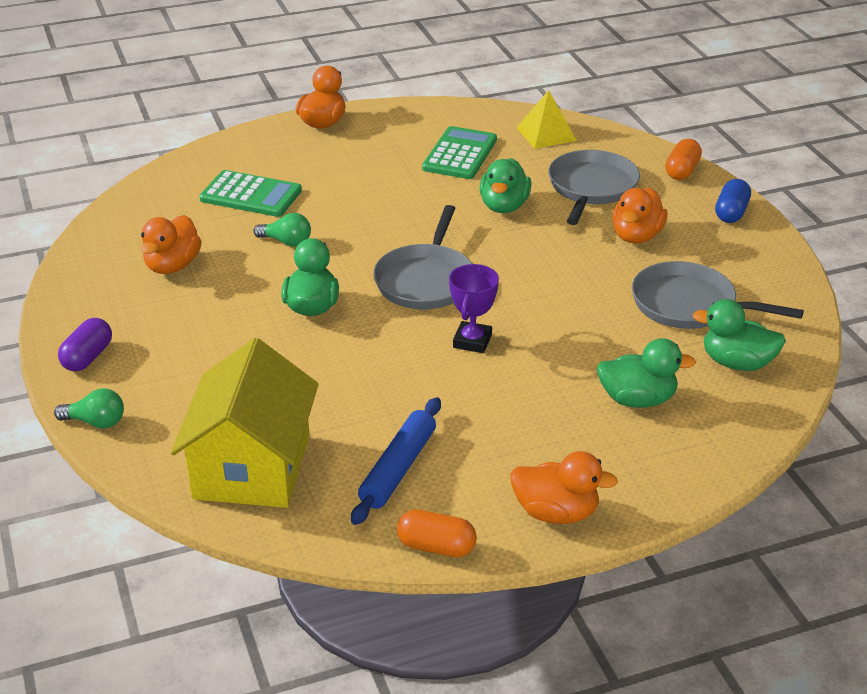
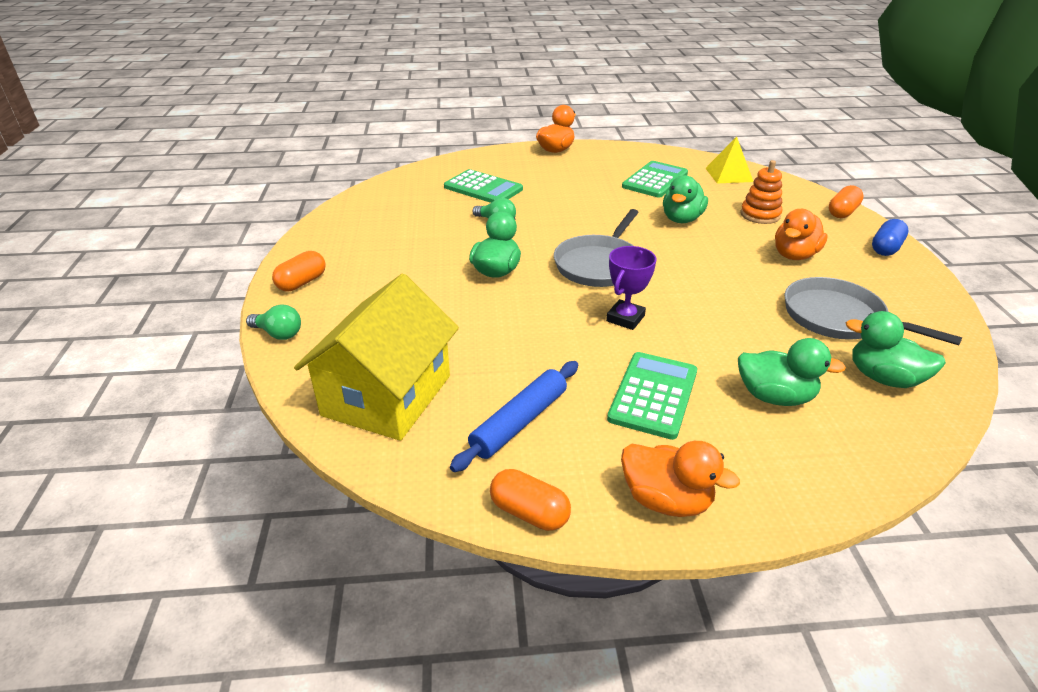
camera: 15 degrees right, 0 degrees up
(88, 357) = (302, 282): purple capsule -> orange capsule
(172, 266) = (401, 227): orange duck -> none
(521, 418) = (653, 395): none -> green calculator
(591, 188) = (760, 215): grey pan -> orange stacking toy

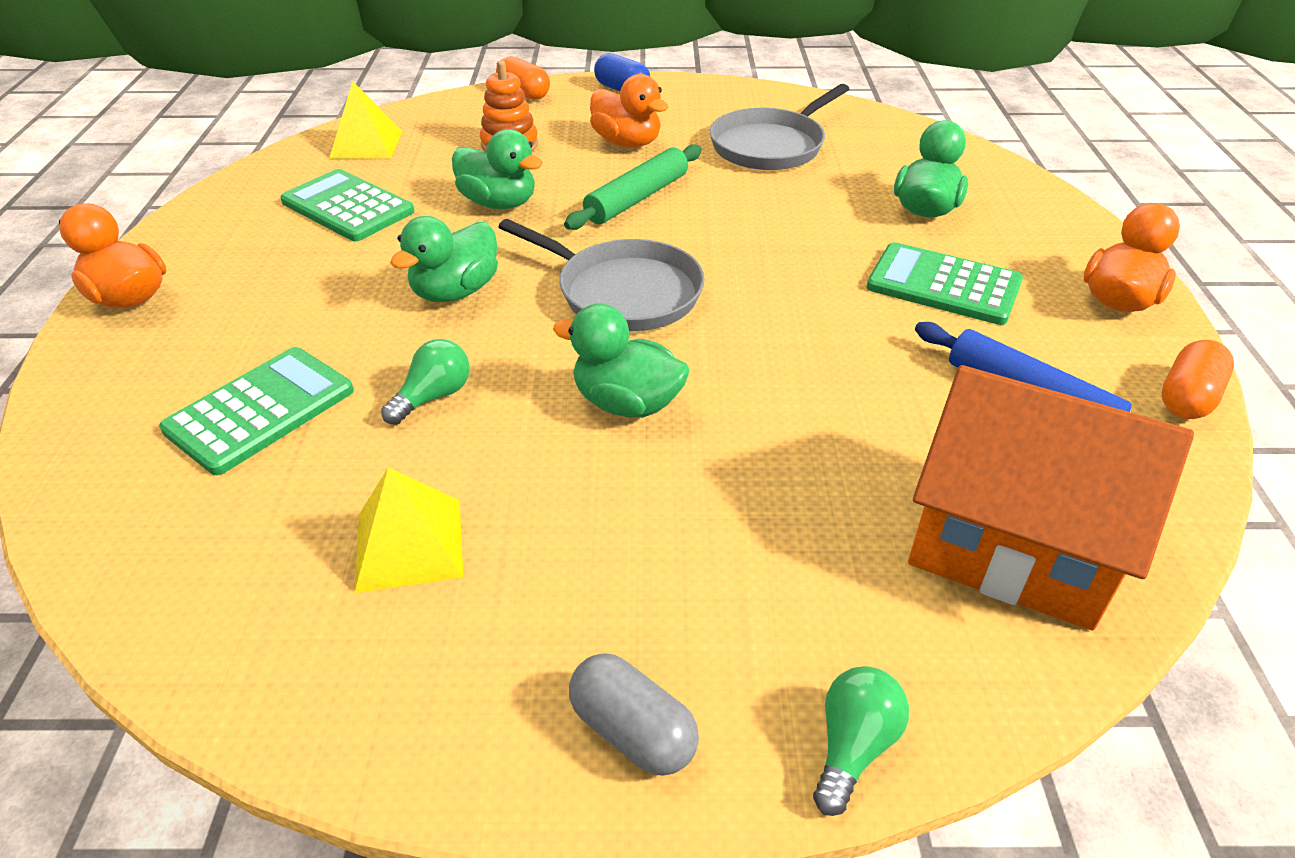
camera: 85 degrees left, 5 degrees up
(302, 282) = (633, 731): orange capsule -> grey capsule
(387, 395) = (1013, 542): yellow house -> orange house
(403, 228) = (409, 544): none -> yellow pyramid
(625, 318) = (776, 286): purple trophy -> none
(714, 263) = (637, 198): none -> green rolling pin
(884, 378) = (880, 147): green duck -> green duck (455, 292)

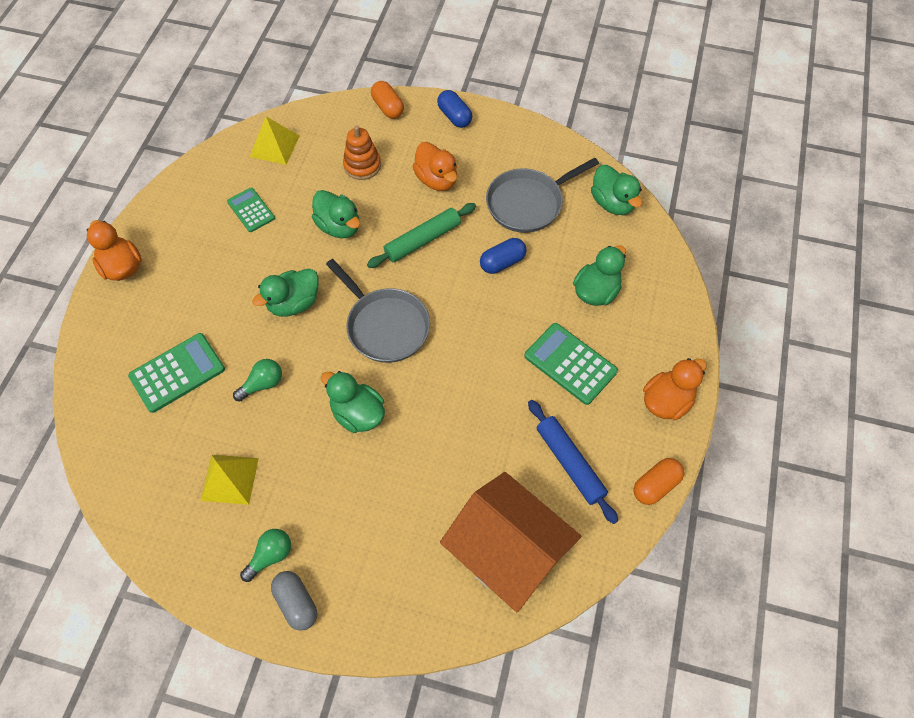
camera: 15 degrees right, 20 degrees up
(347, 207) = (251, 210): green calculator -> green calculator, size x0.64
(770, 202) = (502, 262): none -> blue capsule
(853, 746) = (382, 635): green light bulb -> green light bulb (270, 556)
(886, 131) = (612, 203): none -> green duck

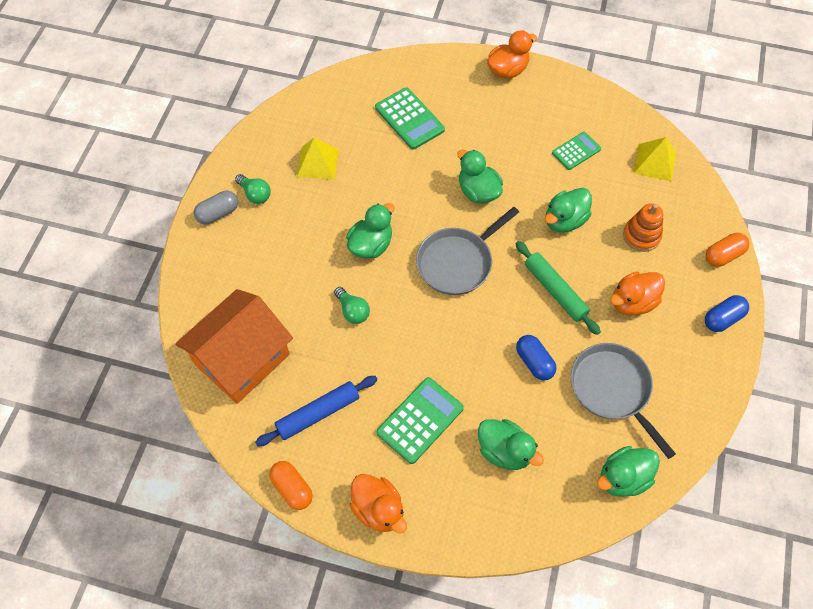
camera: 90 degrees right, 0 degrees up
(262, 384) = (399, 176): green light bulb -> green light bulb (352, 311)

